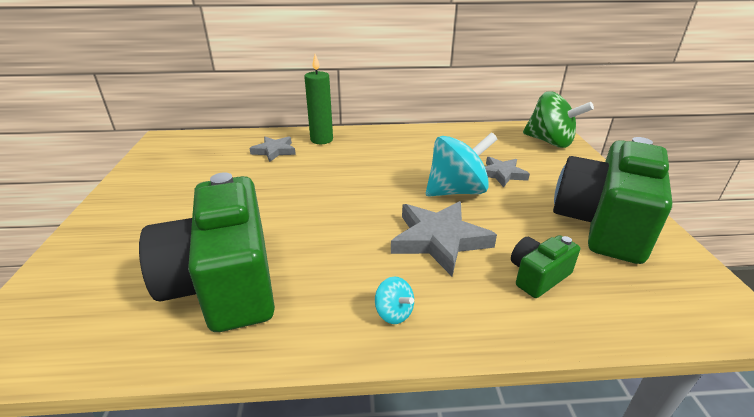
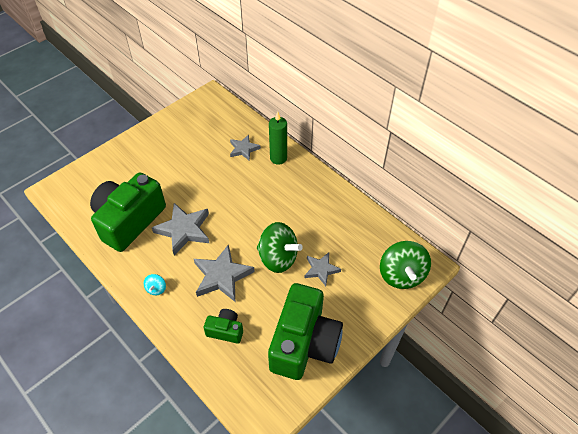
camera: 50 degrees right, 20 degrees up
(322, 238) = (184, 230): none -> grey star
(457, 191) = (278, 258): turquoise spinning top -> green spinning top
(603, 224) = (304, 343): green camera -> green camera turned 120 degrees clockwise

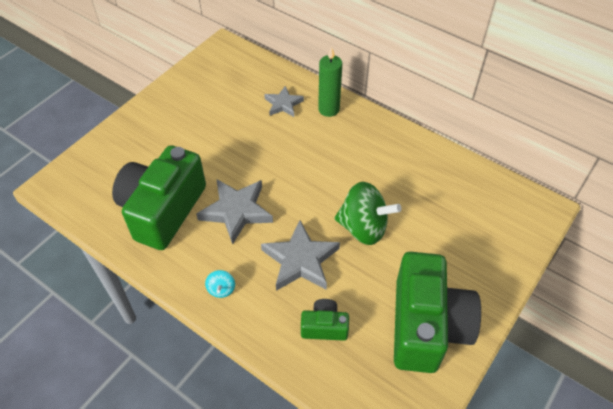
camera: 10 degrees left, 0 degrees up
(321, 269) = (420, 233): grey star -> none
(401, 275) = (517, 225): green spinning top -> none

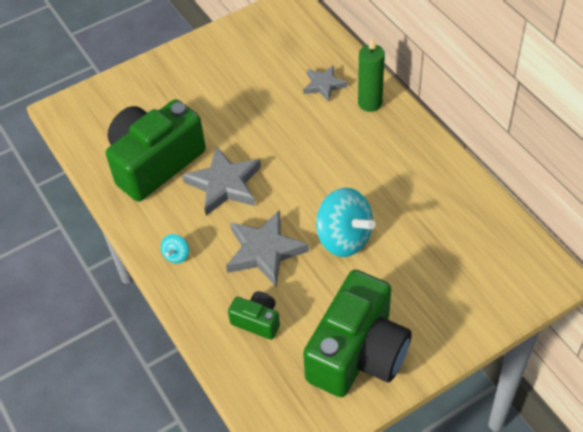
camera: 25 degrees right, 0 degrees up
(363, 228) = (344, 238): green spinning top -> turquoise spinning top

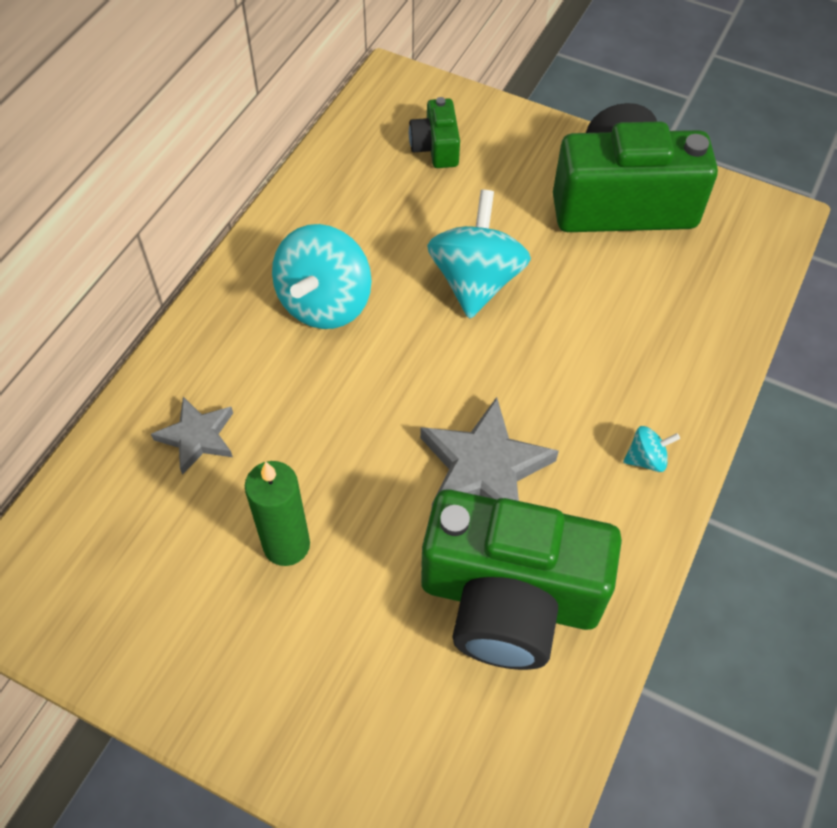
camera: 125 degrees left, 5 degrees up
(257, 321) = (663, 313): green camera -> green camera (436, 147)
(264, 251) = (559, 357): grey star -> none
(370, 103) = (207, 357): green candle -> green candle (286, 545)
(374, 162) = (325, 303): none -> turquoise spinning top

